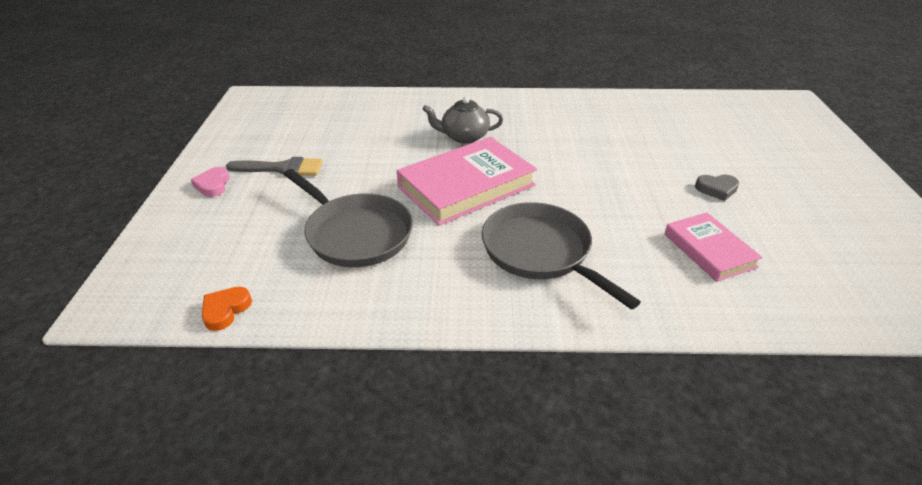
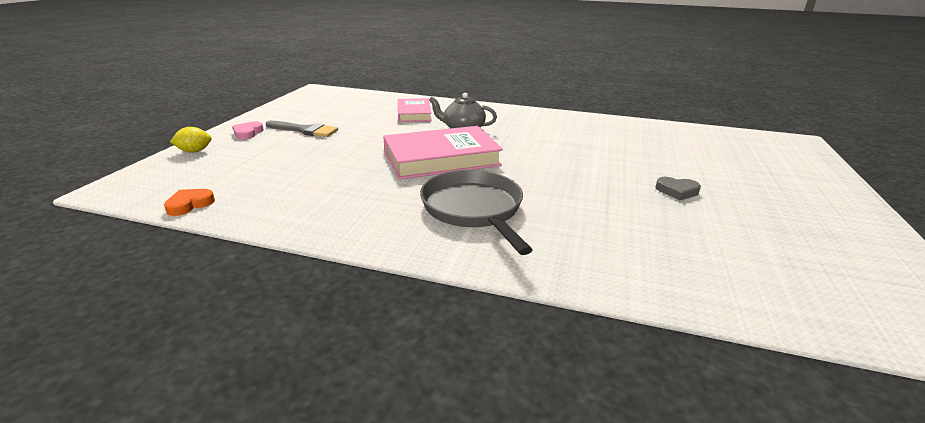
camera: 15 degrees right, 10 degrees down
(167, 227) = (194, 151): none -> yellow lemon
(355, 233) = (327, 174): grey pan -> none
(709, 250) = (641, 233): pink book -> pink book (414, 113)

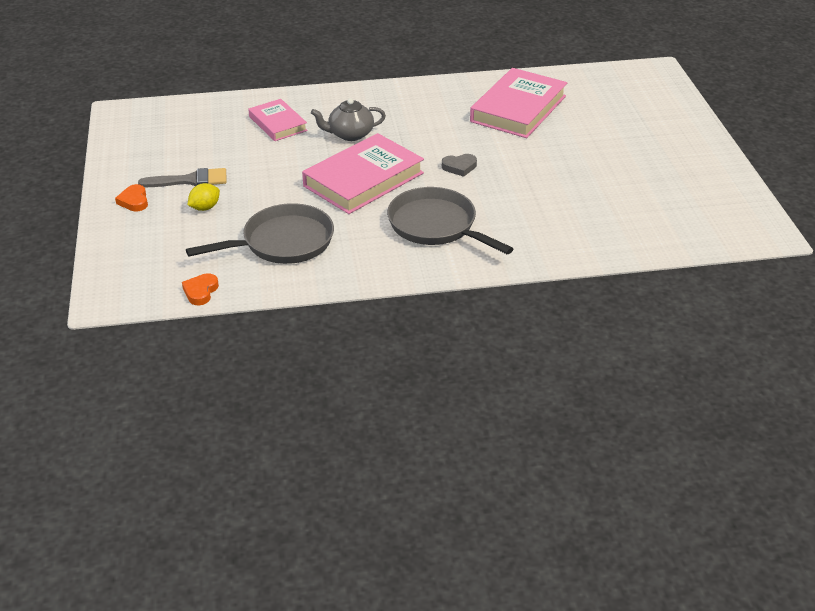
camera: 25 degrees left, 10 degrees up
(194, 151) = (114, 239): yellow lemon -> yellow lemon (205, 208)
(248, 133) = (134, 201): pink heart -> orange heart
(314, 186) = (283, 242): none -> grey pan
(633, 141) = (518, 109): none -> pink book
(677, 191) = (578, 161): grey heart -> grey heart (459, 167)

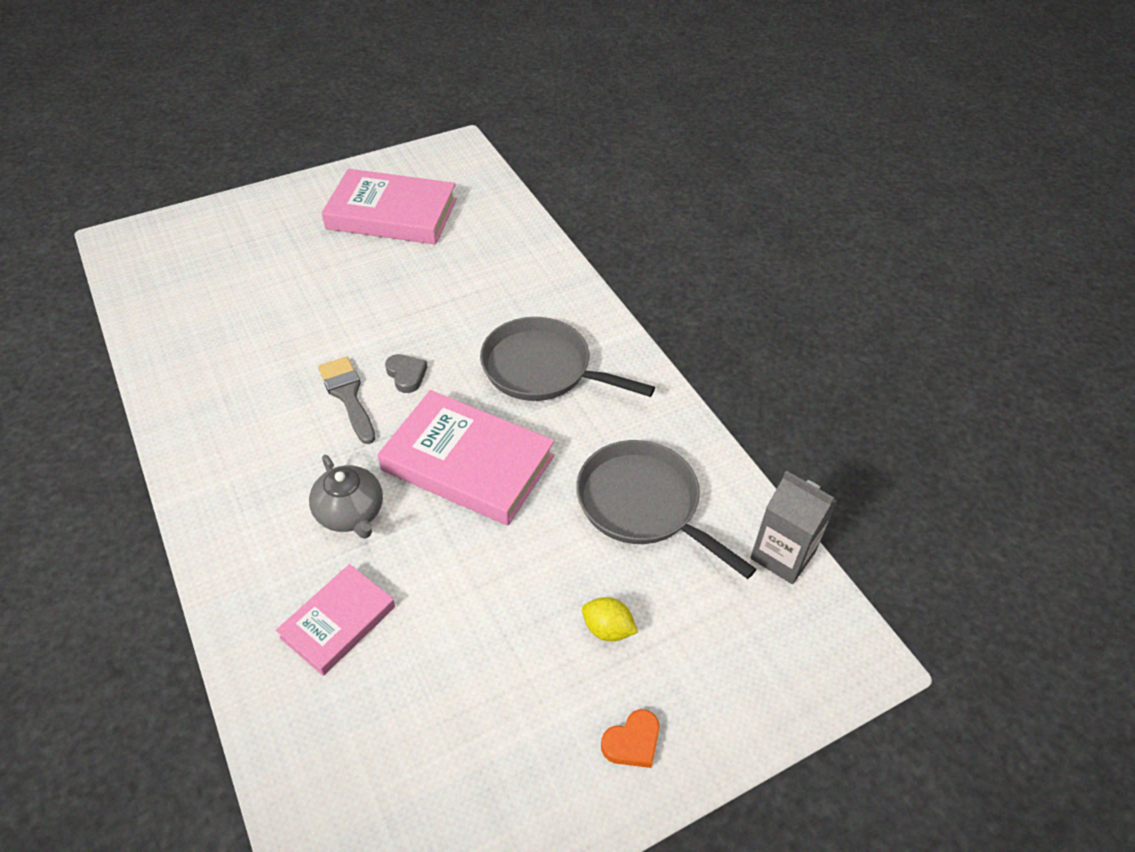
camera: 110 degrees left, 10 degrees up
(190, 180) = (545, 683): grey brush -> grey brush (348, 395)
(200, 291) = (782, 555): orange heart -> grey carton
(436, 226) = (542, 369): grey pan -> grey pan turned 90 degrees clockwise
(518, 109) = (241, 347): pink book -> pink book (392, 214)

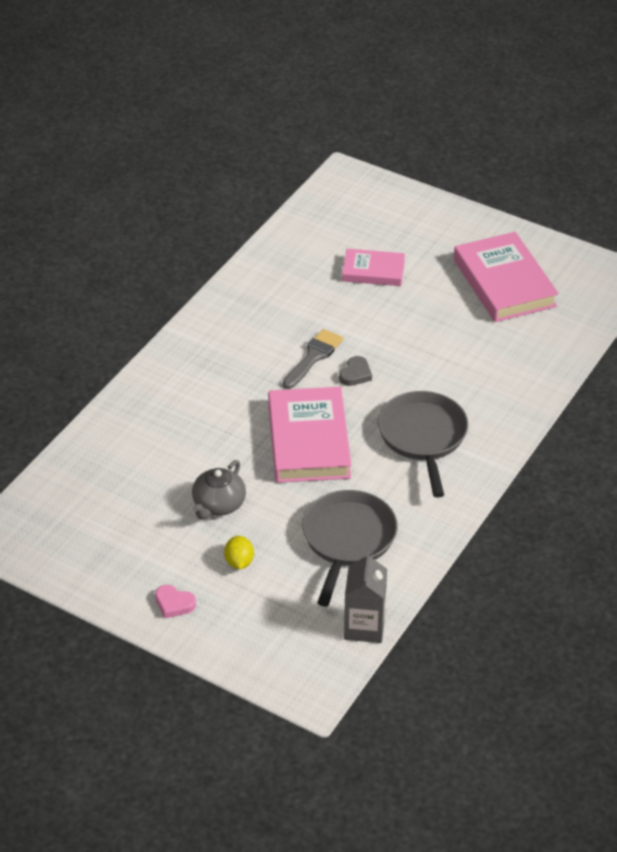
camera: 60 degrees right, 5 degrees down
(338, 622) = (152, 443): pink book -> pink book (373, 271)
(351, 513) = (227, 408): grey teapot -> grey teapot (218, 505)
(632, 742) = (174, 604): orange heart -> pink heart

